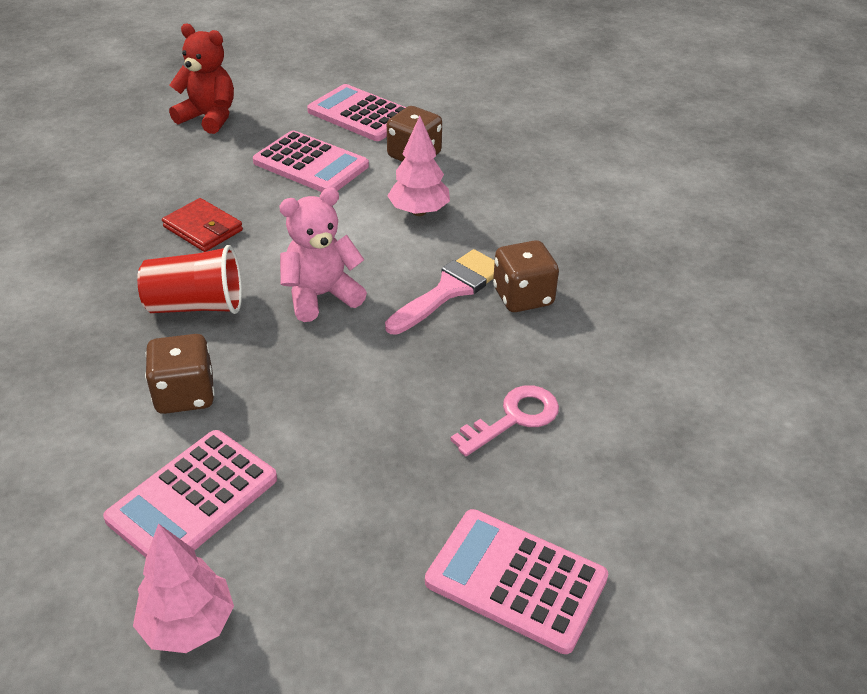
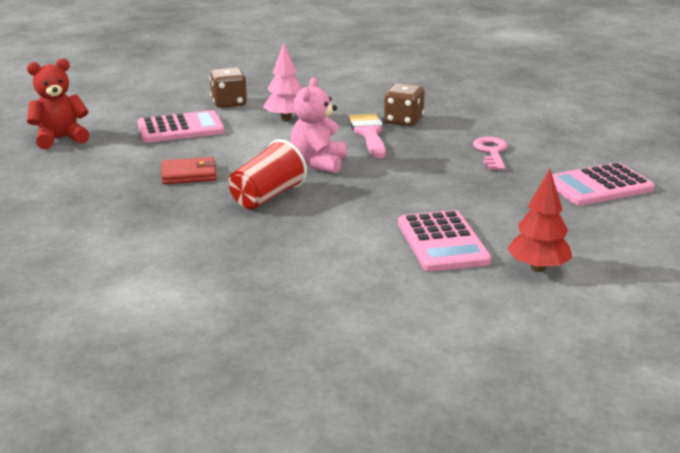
camera: 50 degrees left, 15 degrees down
(185, 395) = (348, 221): brown dice -> none
(188, 625) = (537, 268): pink tree -> red tree
(361, 114) = (155, 102): pink calculator -> none

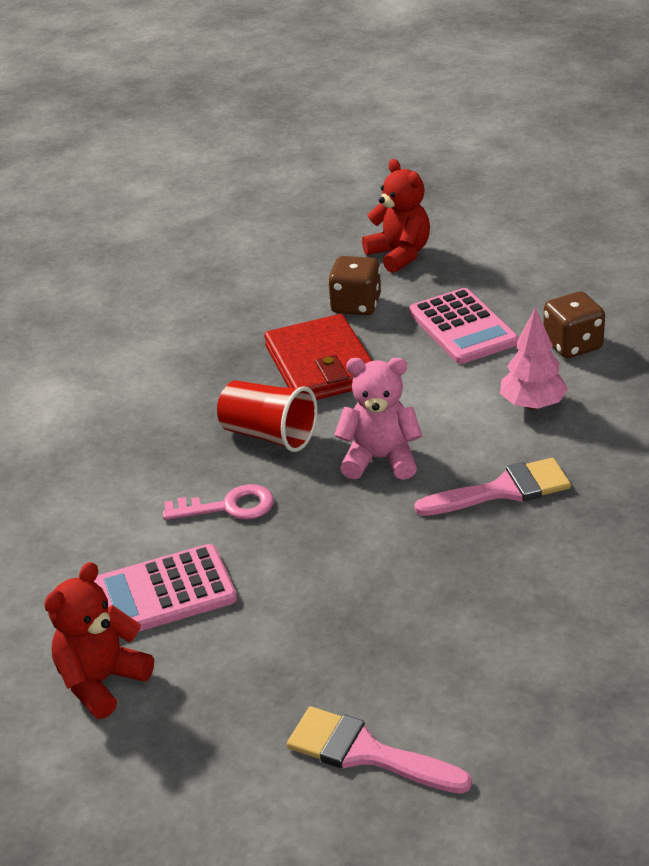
camera: 85 degrees right, 10 degrees up
(189, 174) = (321, 365): red wallet -> red wallet, size x1.70
(403, 121) = (569, 519): brown dice -> brown dice (356, 305)
(491, 152) = (470, 625): pink key -> pink key (228, 507)
(537, 268) = (101, 682): red tree -> red teddy bear
(598, 186) = (366, 753): pink calculator -> pink brush

